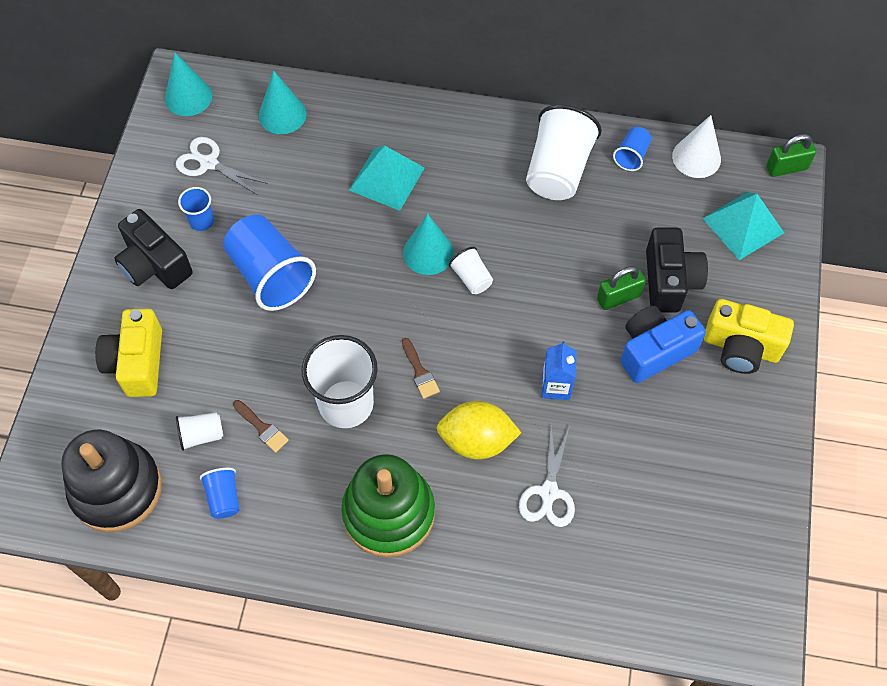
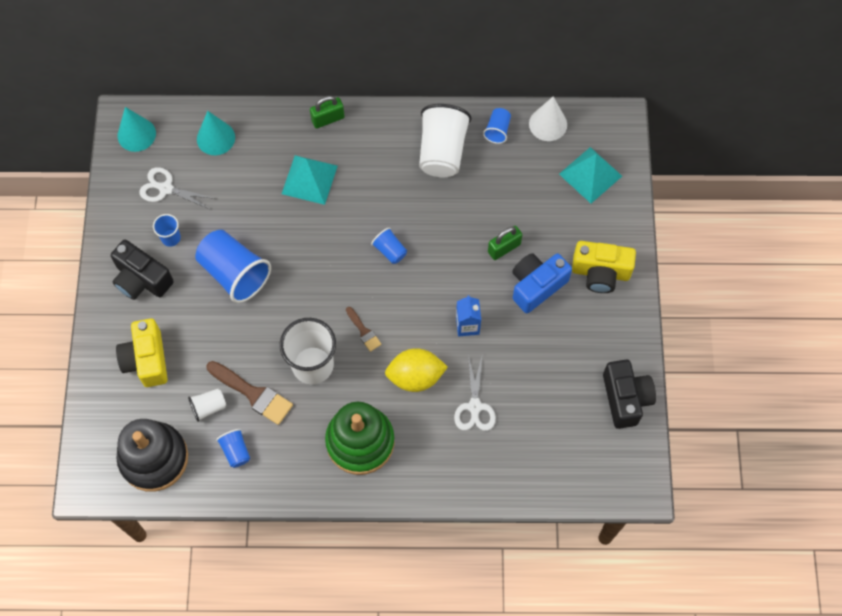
camera: 10 degrees left, 5 degrees up
(262, 428) = (253, 394): brown brush -> brown brush, size x1.81
(428, 253) = (353, 235): turquoise cone -> none
(471, 278) = (390, 251): white cup -> blue cup
(669, 281) = (541, 229): black camera -> black camera (625, 398)
(786, 168) = (618, 122): green padlock -> green padlock (328, 119)

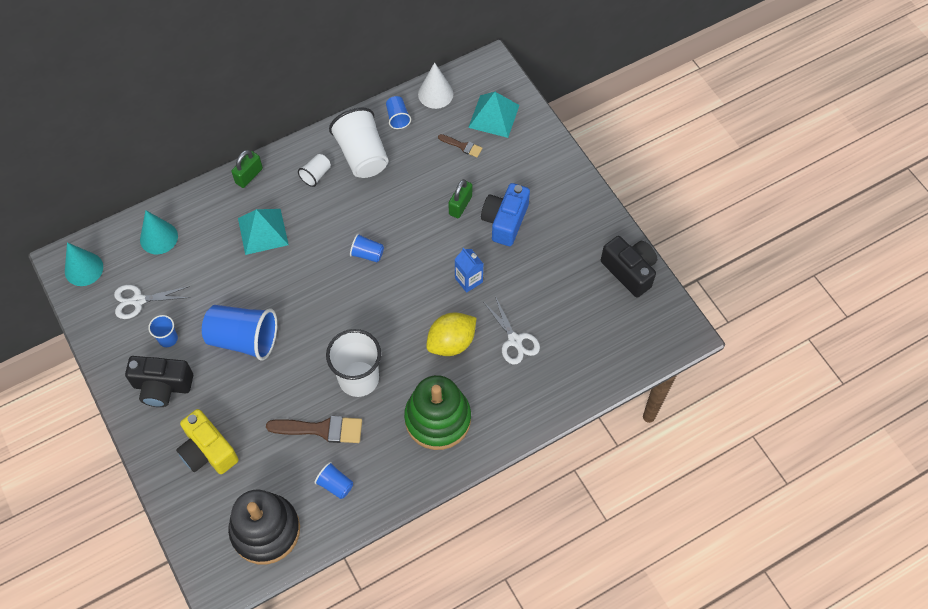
camera: 30 degrees left, 5 degrees down
(209, 407) = (288, 461): white cup -> white cup (316, 175)
(364, 331) = (385, 329): brown brush -> brown brush (462, 146)
(600, 273) = (549, 186): yellow camera -> none

